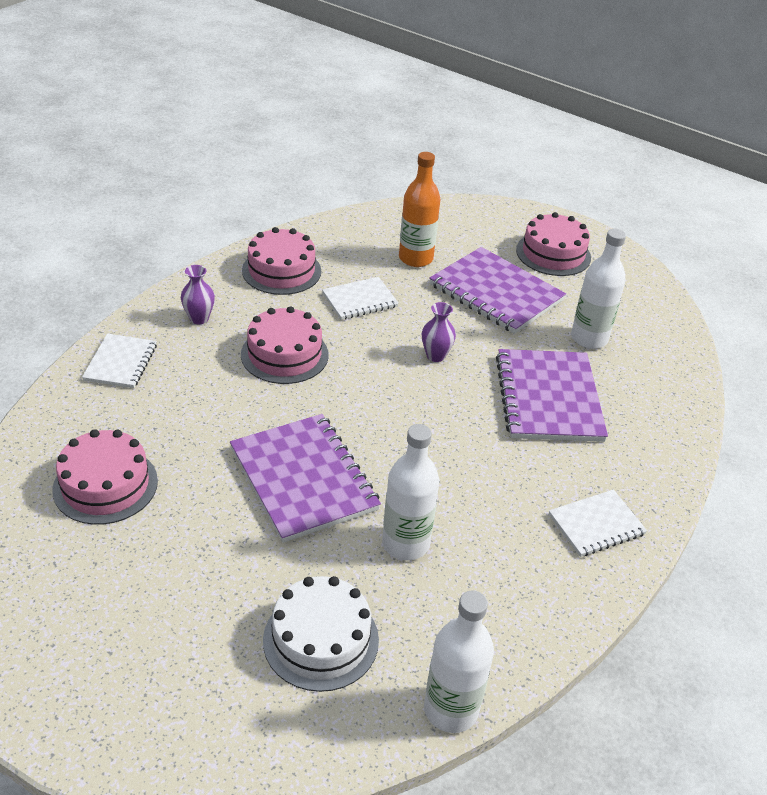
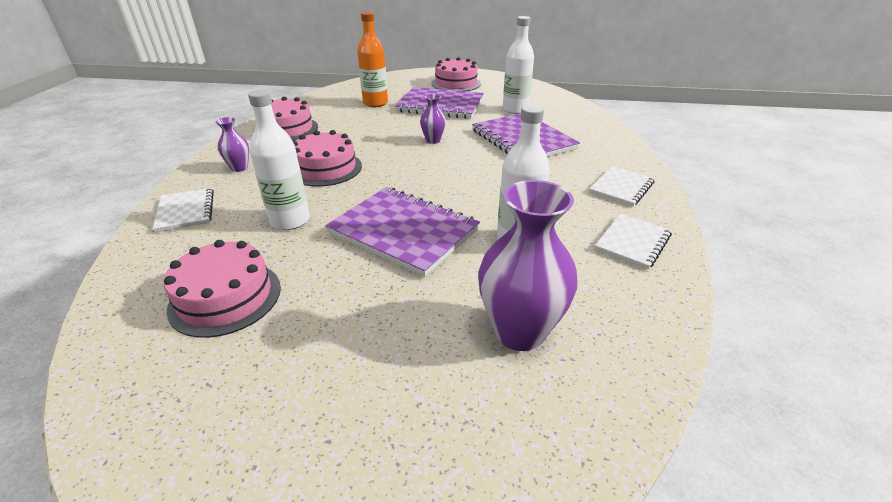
camera: 25 degrees left, 5 degrees down
(321, 639) = (519, 332): white cake -> purple vase
(360, 300) = (356, 129): white notebook -> white notebook (633, 242)
(451, 709) = (665, 334): white bottle -> white bottle (290, 220)

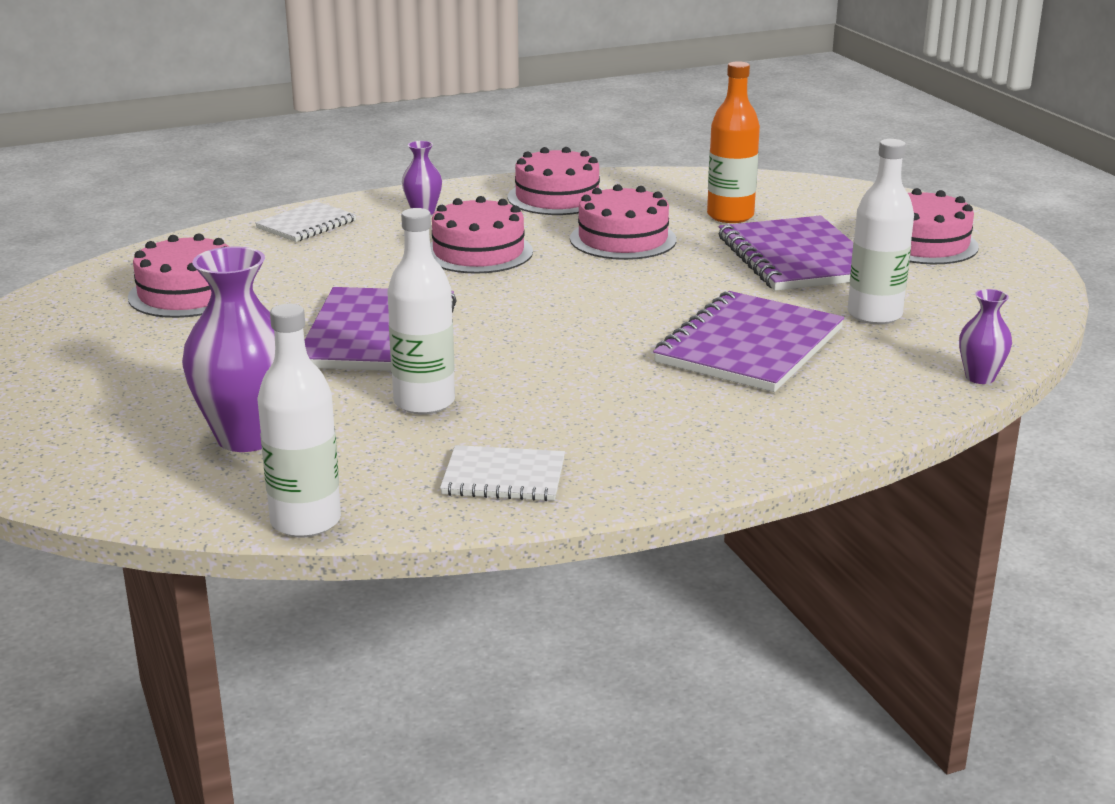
camera: 60 degrees right, 10 degrees down
(290, 220) = (340, 274): white bottle -> white bottle (305, 521)
(366, 130) = (623, 239): none -> pink cake
(433, 140) = (651, 287): purple vase -> purple vase (980, 377)
(621, 187) = (670, 449): white notebook -> none

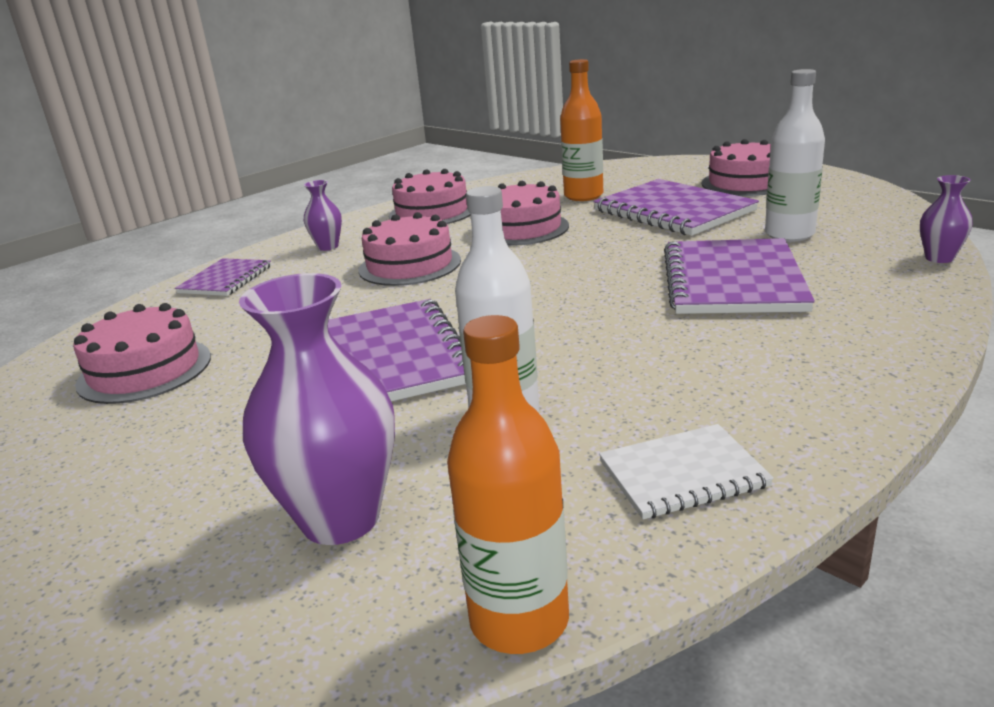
camera: 20 degrees left, 0 degrees up
(305, 521) = (519, 620): white bottle -> orange bottle
(306, 224) = (226, 279): white notebook -> purple notebook

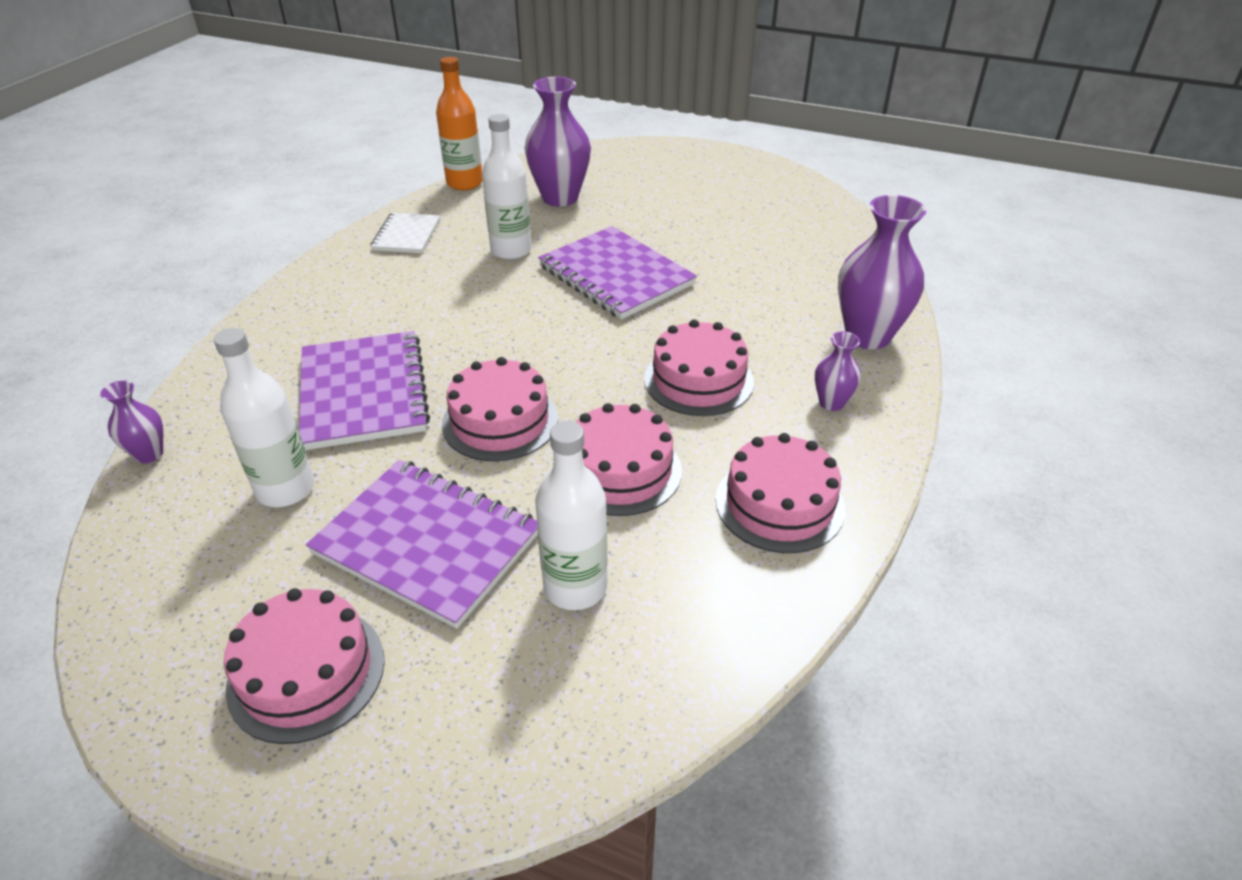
camera: 155 degrees right, 15 degrees up
(145, 370) = (780, 245): pink cake -> pink cake (500, 421)
(226, 279) = (867, 336): purple notebook -> purple vase
(583, 196) = (575, 587): orange bottle -> white bottle
(683, 474) = (406, 235): white notebook -> white notebook turned 45 degrees counterclockwise

